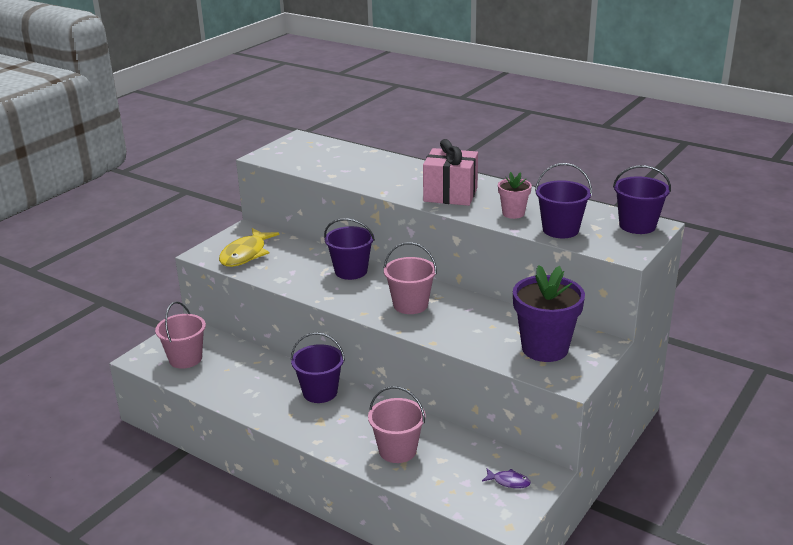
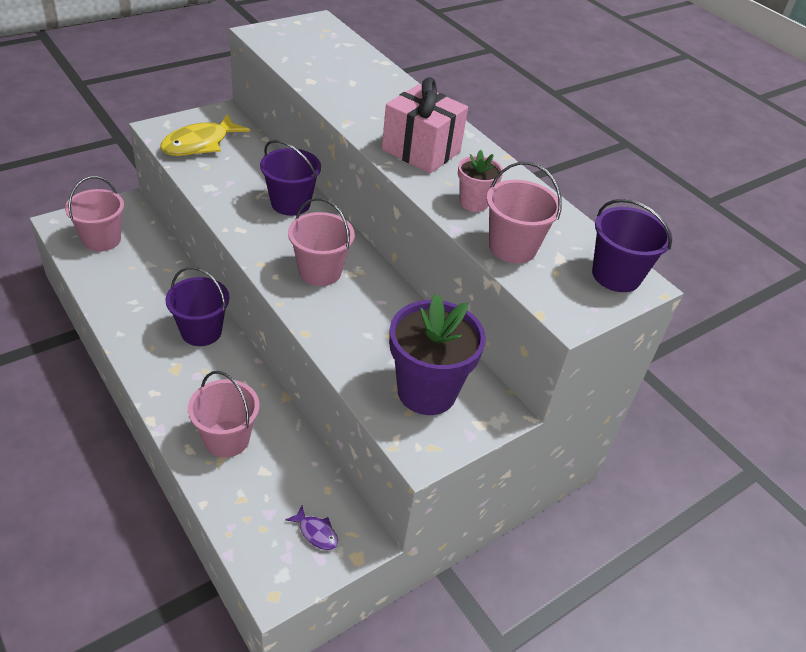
camera: 15 degrees right, 15 degrees up
(560, 230) = (512, 247): purple bucket -> pink bucket

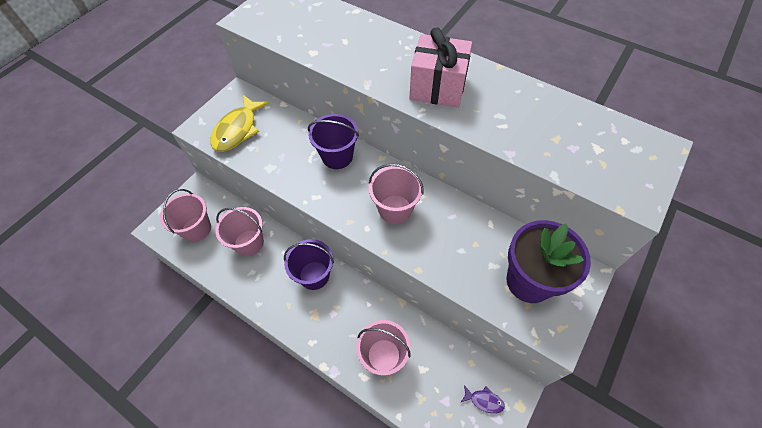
camera: 15 degrees left, 15 degrees up
(473, 203) = (506, 122): pink flower pot -> none
(512, 247) = (560, 153): pink bucket -> pink bucket (249, 243)
(616, 275) = (643, 147): purple bucket -> none

